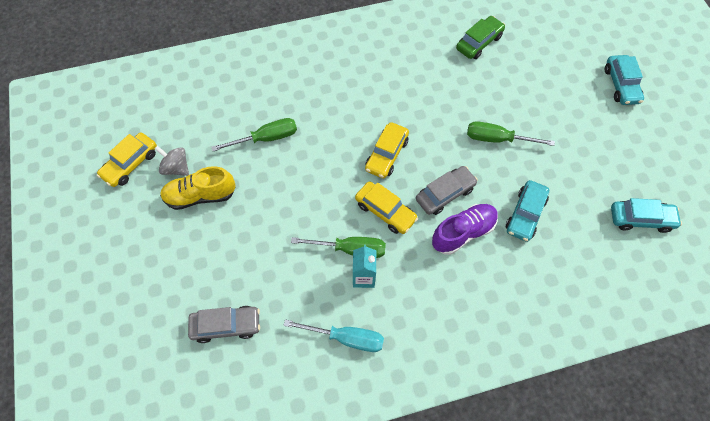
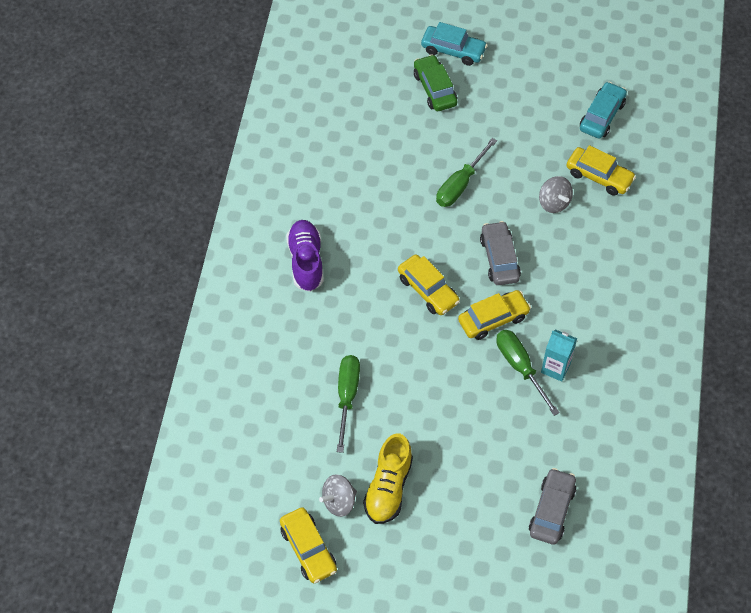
camera: 65 degrees left, 5 degrees down
(346, 338) = (610, 408): turquoise screwdriver -> none
(350, 249) = (520, 367): green screwdriver -> green screwdriver turned 60 degrees counterclockwise
(463, 232) = (548, 263): purple shoe -> purple shoe (306, 261)
(479, 43) = (332, 142): green car -> green car (435, 89)
(525, 214) = (554, 203): turquoise car -> grey spinning top
(576, 240) = (599, 176): none -> yellow car

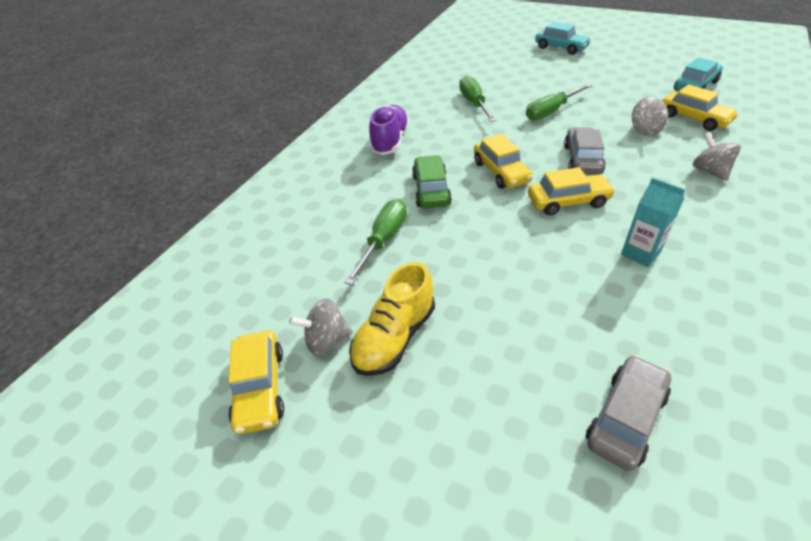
camera: 20 degrees right, 15 degrees down
(435, 89) = (540, 63): green car -> green car (431, 190)
(520, 367) = (594, 246): green screwdriver -> green screwdriver (474, 103)
(610, 256) = (709, 171): none -> grey spinning top

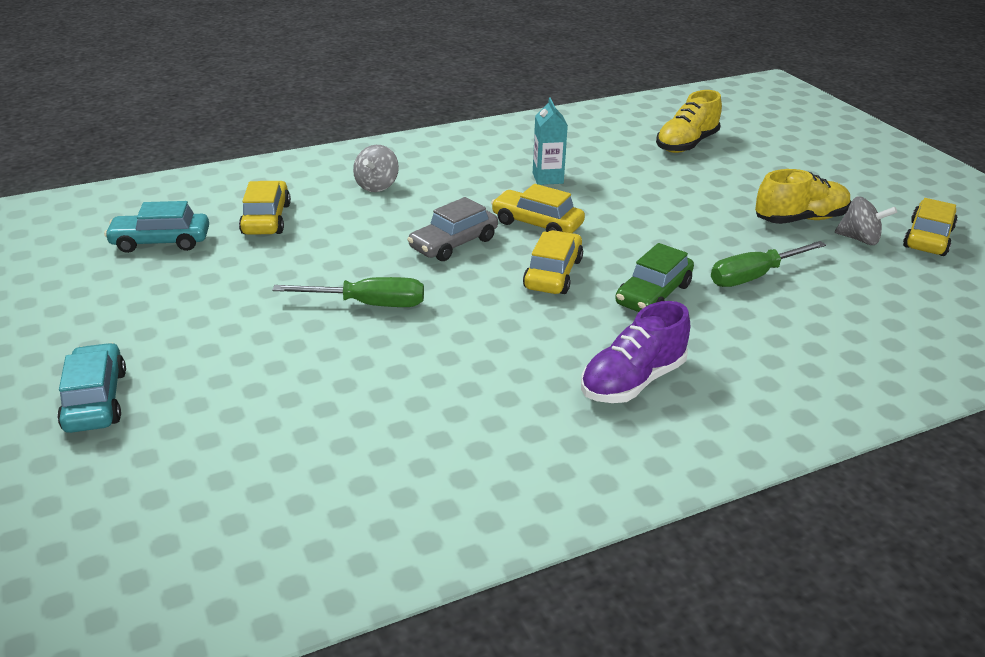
camera: 145 degrees left, 10 degrees down
(474, 103) = (432, 374): green screwdriver -> none
(626, 418) = (686, 144): grey car -> yellow shoe
(645, 130) = (334, 234): grey spinning top -> none

